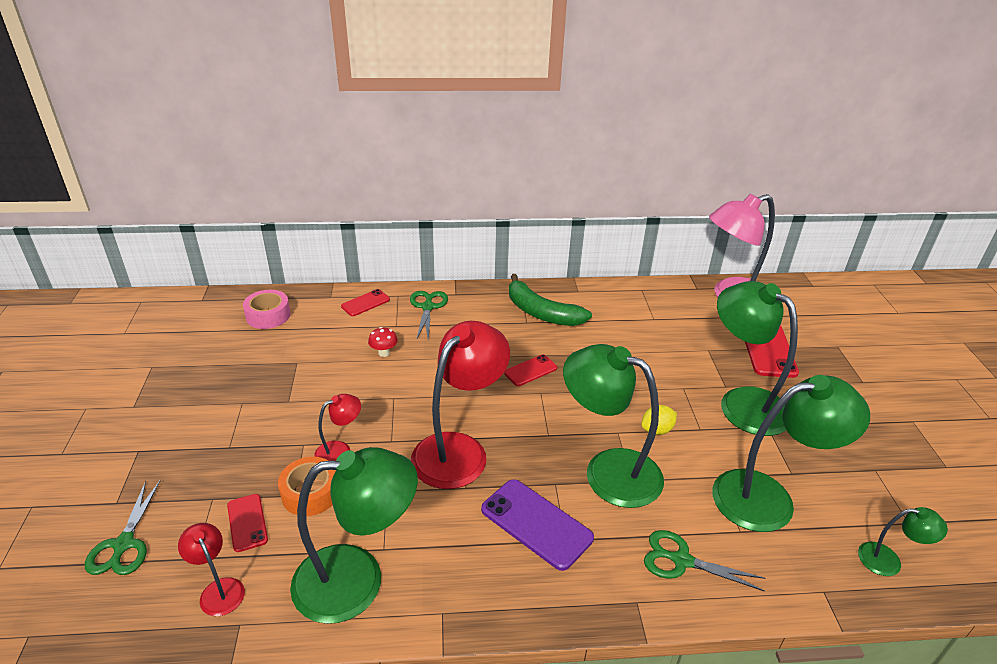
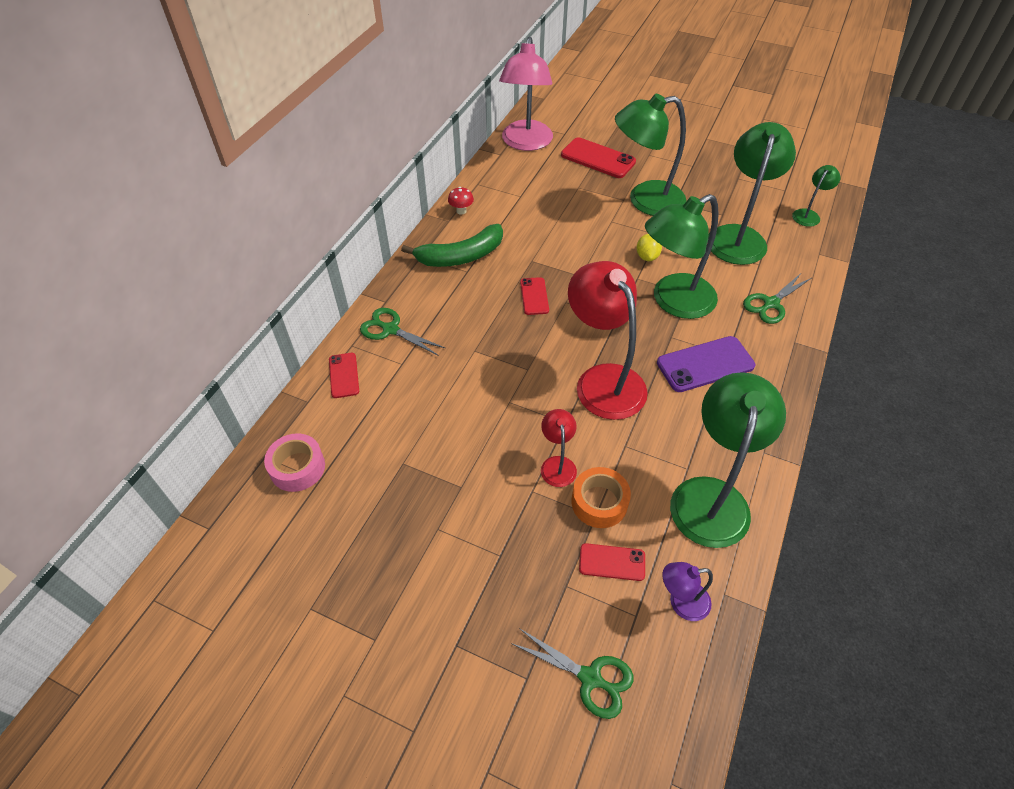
camera: 60 degrees left, 15 degrees up
(219, 589) = (681, 602): red lamp -> purple lamp
(384, 353) = (438, 387): red mushroom -> red mushroom (461, 211)

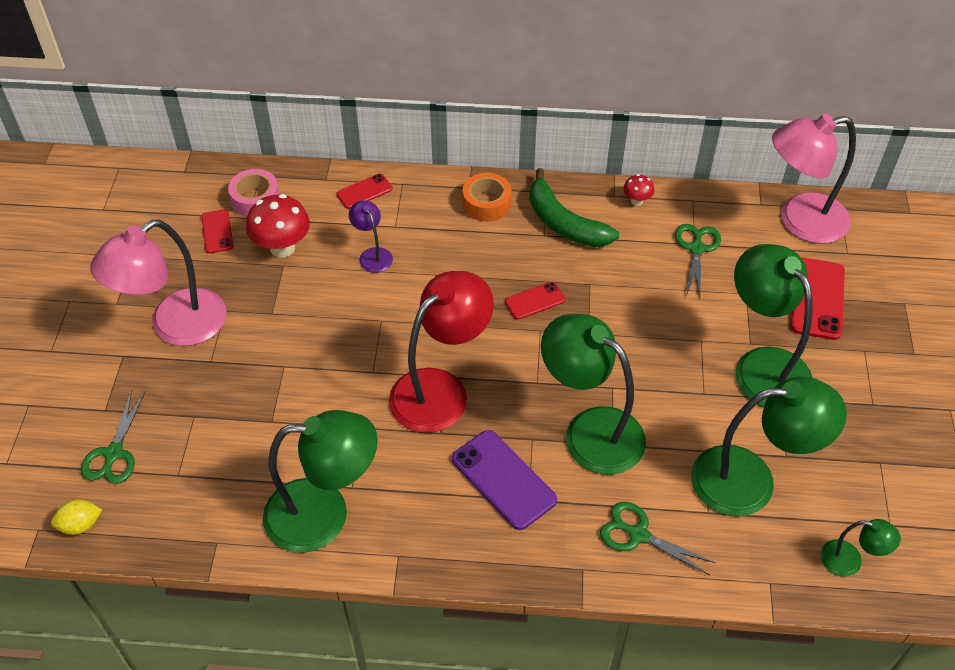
camera: 70 degrees right, 0 degrees up
(379, 458) = (282, 248): none -> red mushroom
(390, 329) = (434, 204): green scissors -> green scissors (696, 249)
(438, 581) = (175, 327): none -> pink lamp
(557, 464) = (320, 377): red lamp -> none
(599, 502) = (287, 421): orange tape -> orange tape (486, 203)
(612, 562) = (226, 445): red phone -> red phone (217, 231)
(647, 256) = (655, 389): yellow lemon -> yellow lemon (80, 525)
(681, 602) = (199, 508): purple lamp -> purple lamp (372, 255)

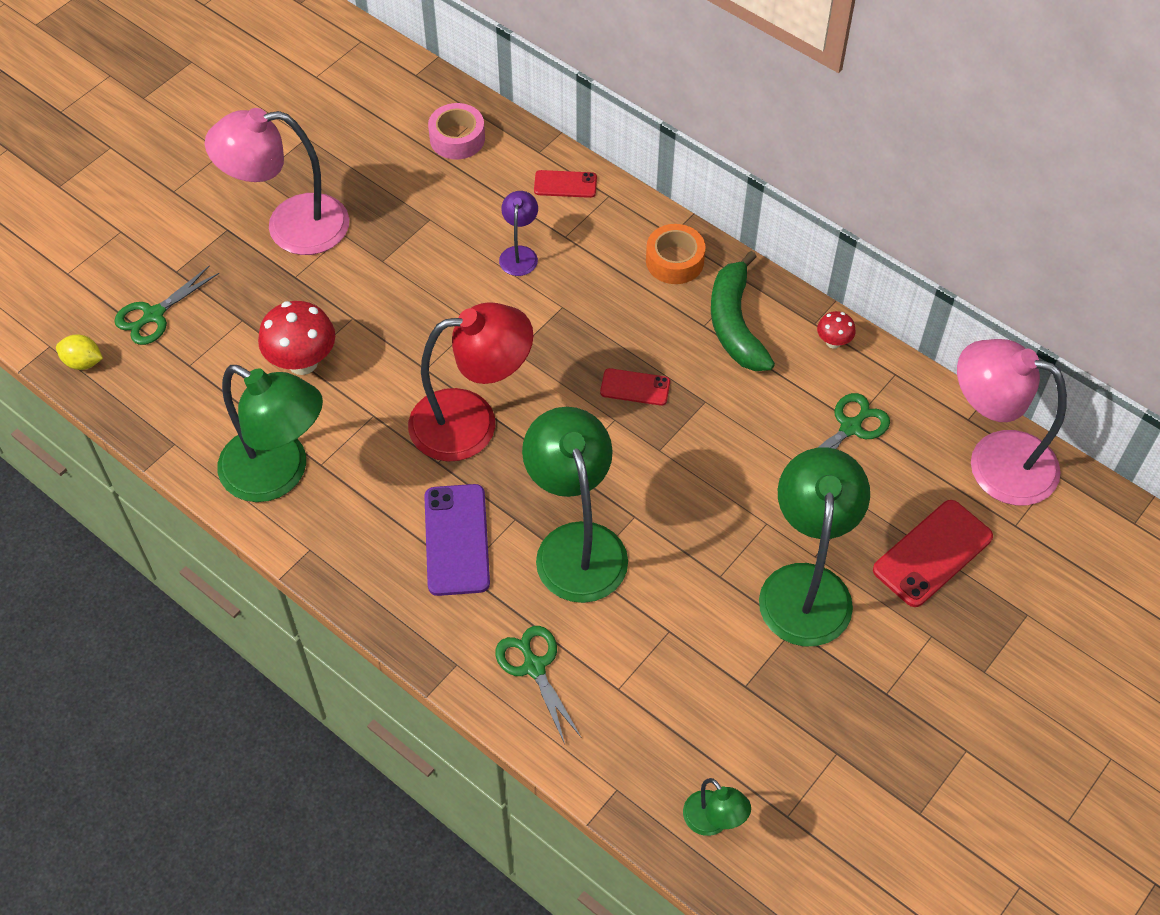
camera: 35 degrees right, 5 degrees up
(217, 231) = (397, 153): red phone -> none
(282, 248) = (442, 201): red mushroom -> red mushroom (303, 362)
(750, 480) = (687, 686): green lamp -> none

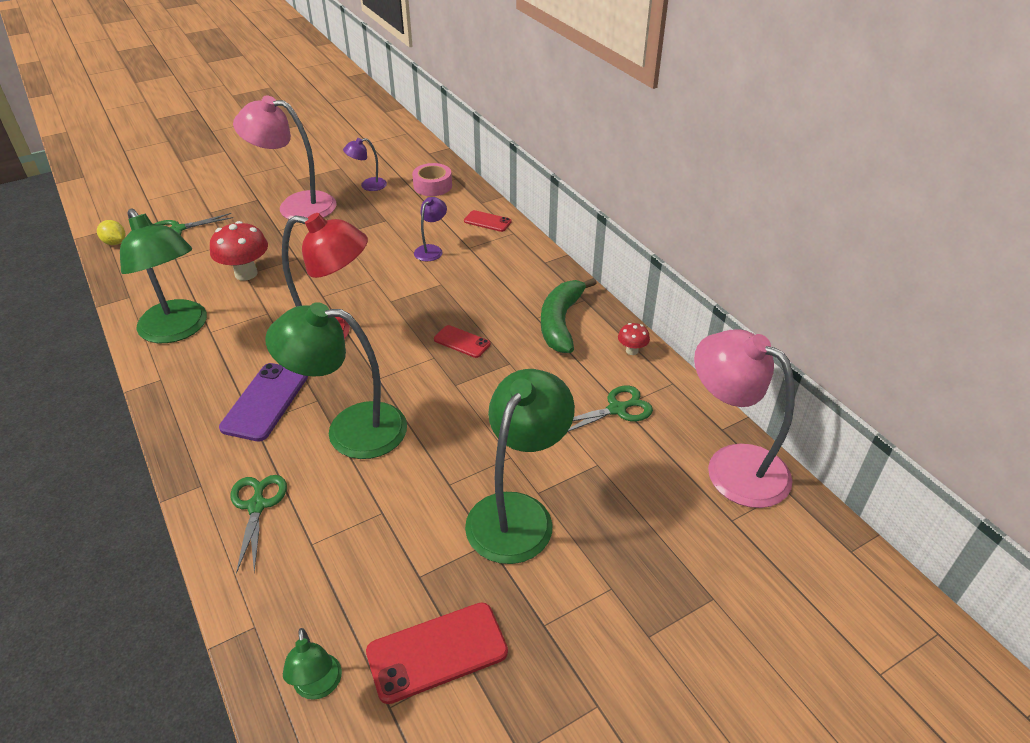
camera: 20 degrees right, 15 degrees down
(367, 161) = (368, 185): none -> purple lamp
(576, 544) = (350, 429): green lamp -> green lamp turned 90 degrees counterclockwise
(674, 261) = (537, 277): orange tape -> none
(932, 553) = (644, 520): red phone -> red phone (437, 652)

